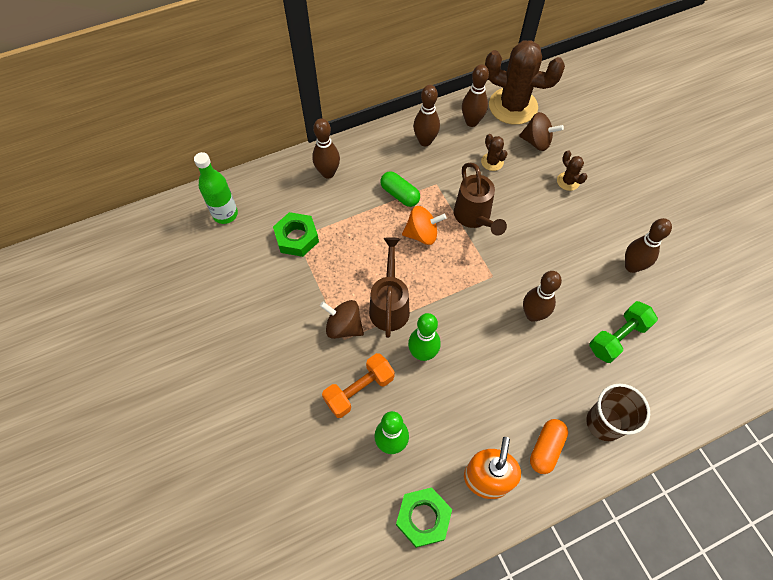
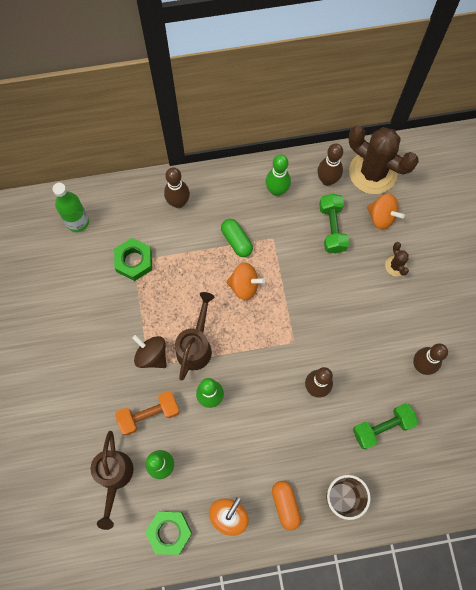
camera: 15 degrees right, 10 degrees up
(425, 141) = (277, 190): brown bowling pin -> green bowling pin
(474, 217) = (296, 281): brown watering can -> brown watering can (114, 477)
(492, 162) = (332, 228): brown cactus -> green dumbbell
(536, 142) = (381, 217): brown spinning top -> orange spinning top
(546, 448) = (285, 505): orange capsule -> orange capsule turned 60 degrees counterclockwise

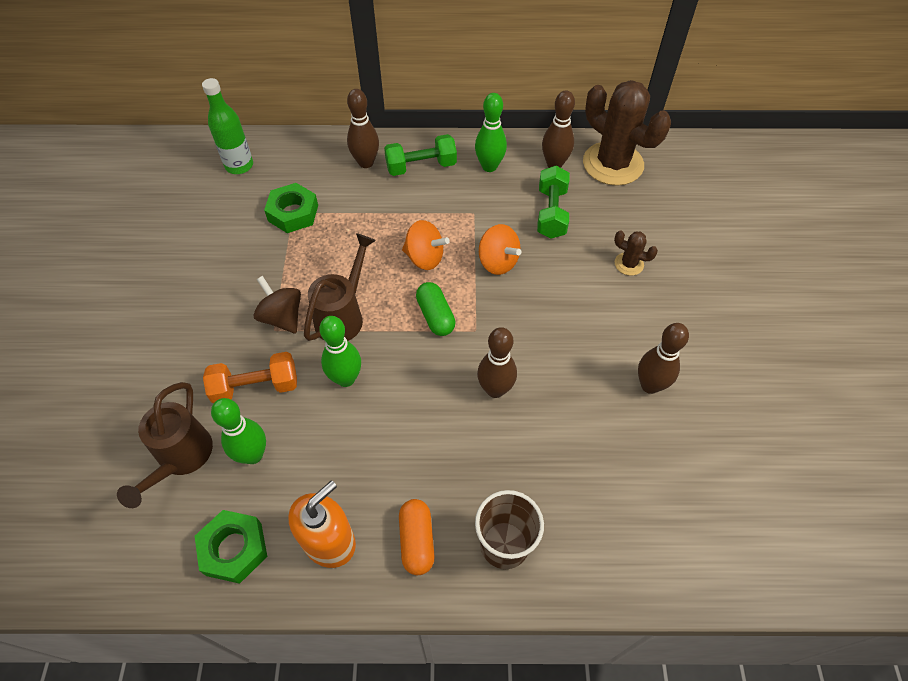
camera: 10 degrees right, 15 degrees down
(236, 241) = (427, 210): green capsule -> green capsule (435, 316)
(381, 217) = (617, 210): orange spinning top -> orange spinning top (498, 262)
(382, 427) = (582, 457): green dumbbell -> green dumbbell (421, 166)
(395, 266) = (629, 264): brown cactus -> brown cactus turned 60 degrees counterclockwise

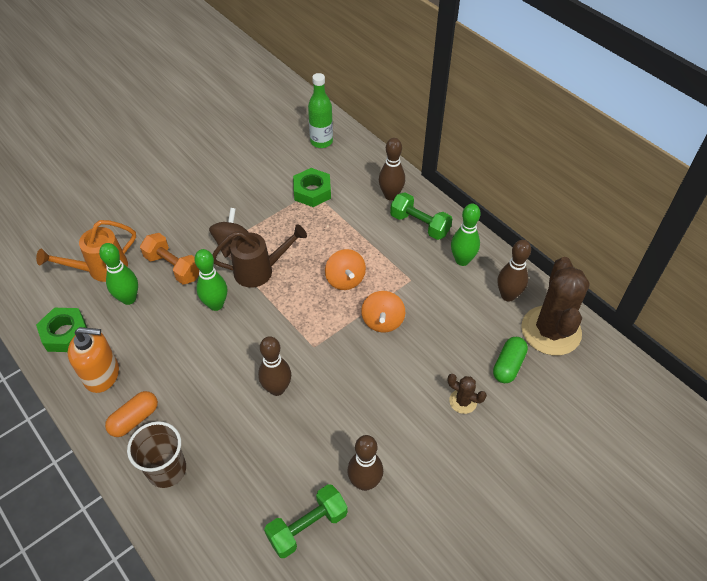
camera: 50 degrees right, 5 degrees down
(181, 458) = (101, 269): brown watering can -> orange watering can
(435, 316) = (304, 317): green capsule -> green capsule (508, 365)
(551, 213) = (460, 323): green dumbbell -> green dumbbell (307, 526)
(629, 264) = (463, 401): brown cactus -> brown cactus turned 45 degrees counterclockwise

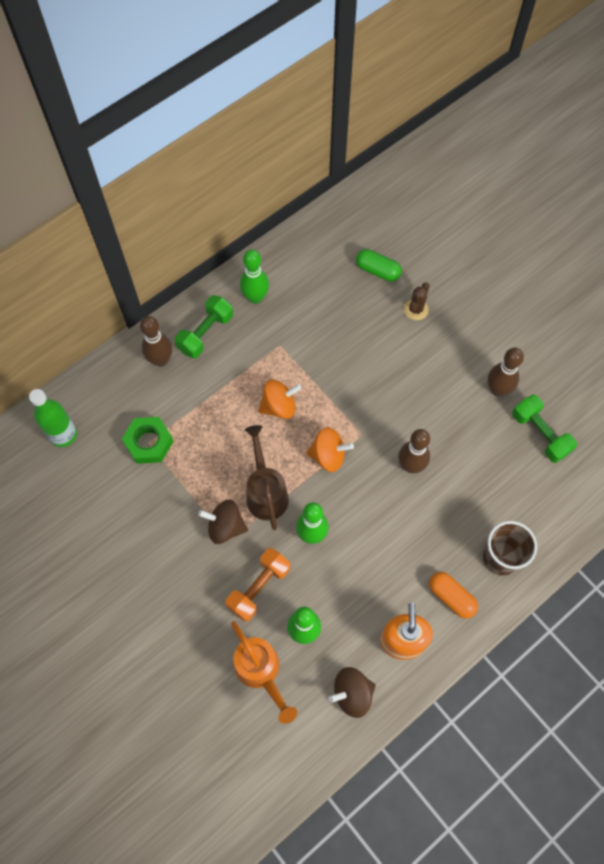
camera: 90 degrees left, 15 degrees up
(65, 333) = (352, 693): green nut -> brown spinning top
(382, 321) = (331, 372): orange spinning top -> orange spinning top (328, 456)
(508, 295) = (300, 262): brown bowling pin -> none
(551, 331) = (339, 233): brown cactus -> none

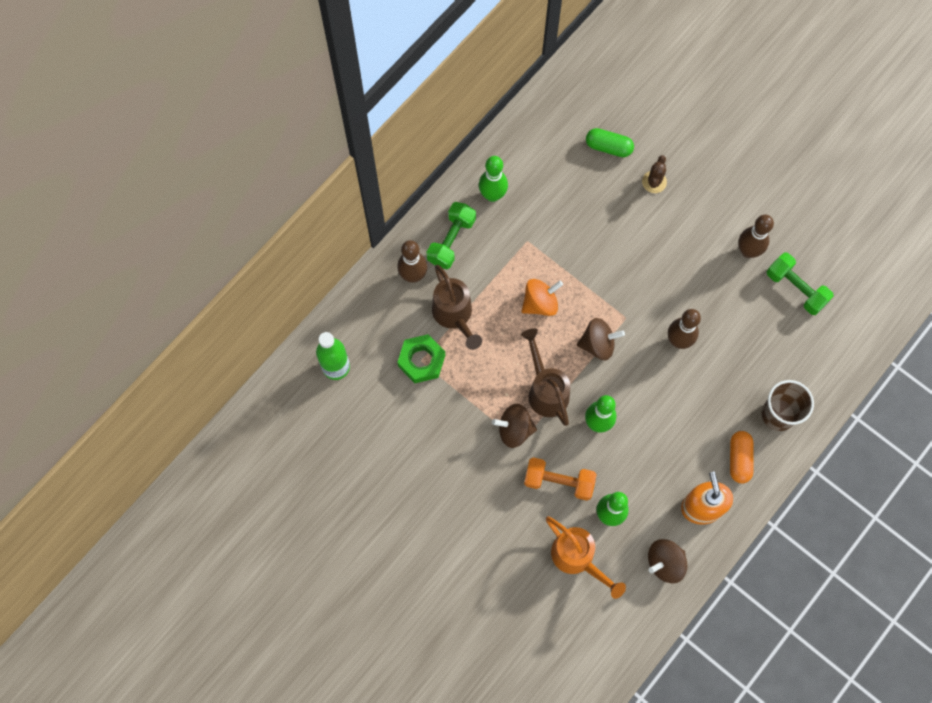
camera: 10 degrees left, 5 degrees up
(192, 404) = (454, 315): none -> brown watering can
(259, 587) = (559, 481): orange dumbbell -> orange dumbbell turned 75 degrees clockwise
(328, 456) = (598, 344): orange spinning top -> brown spinning top
(451, 597) = (739, 459): orange capsule -> orange capsule turned 60 degrees clockwise

